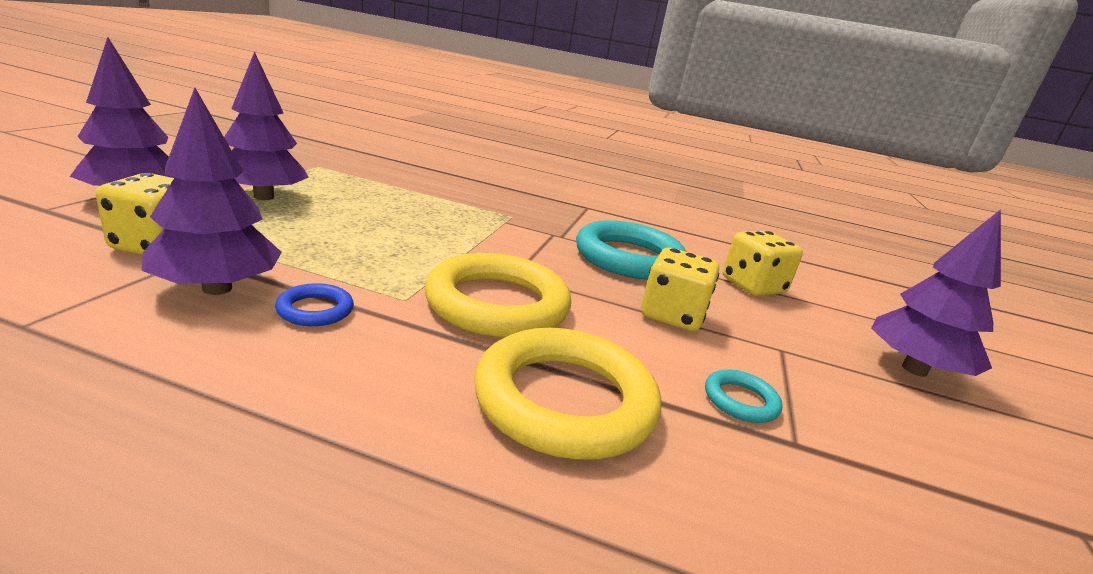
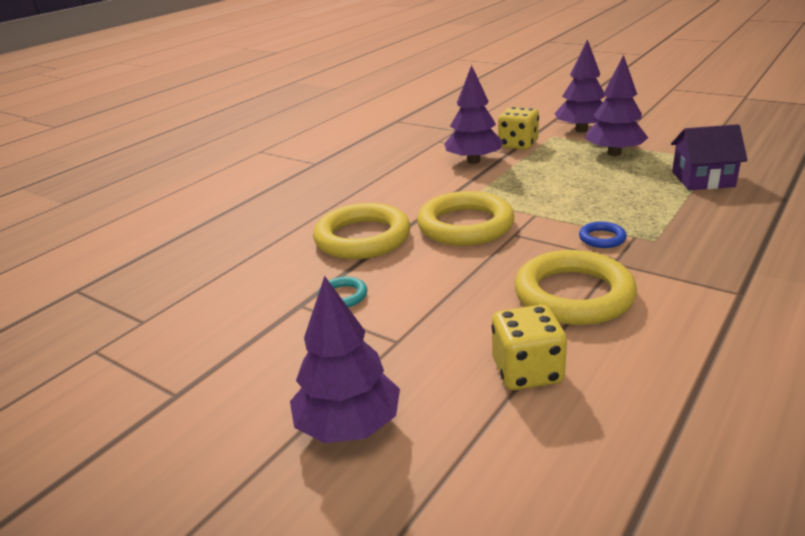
camera: 115 degrees right, 5 degrees up
(315, 310) = (454, 181): blue ring -> blue ring (602, 238)
(371, 178) = (703, 179): none -> purple house
(629, 258) = (573, 295): turquoise ring -> yellow ring
(672, 315) = (454, 294): yellow dice -> none

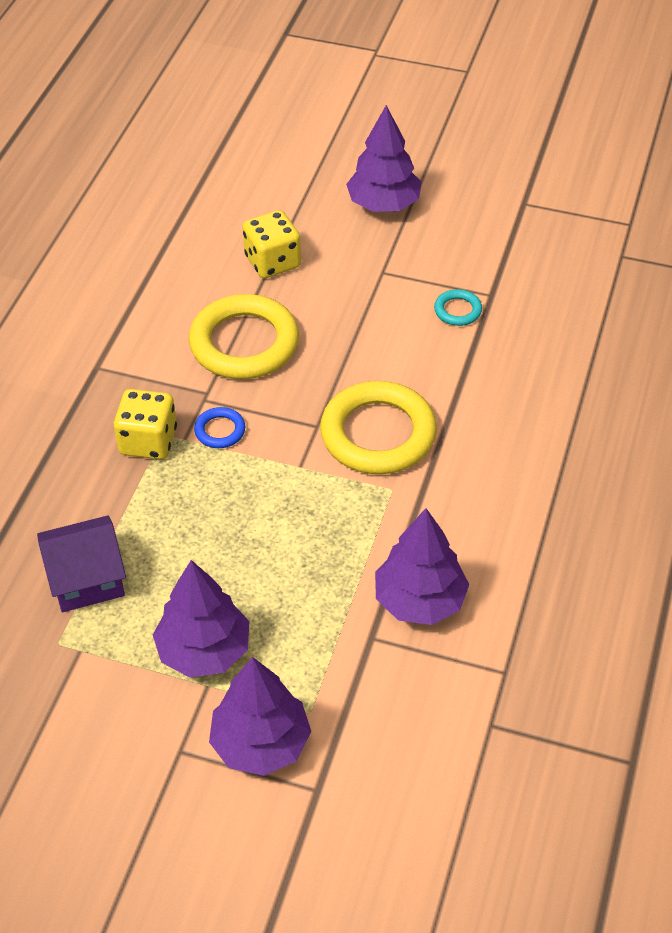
camera: 160 degrees right, 20 degrees up
(362, 238) = (488, 395): yellow ring -> none
(518, 144) = (362, 669): yellow dice -> yellow dice (148, 441)

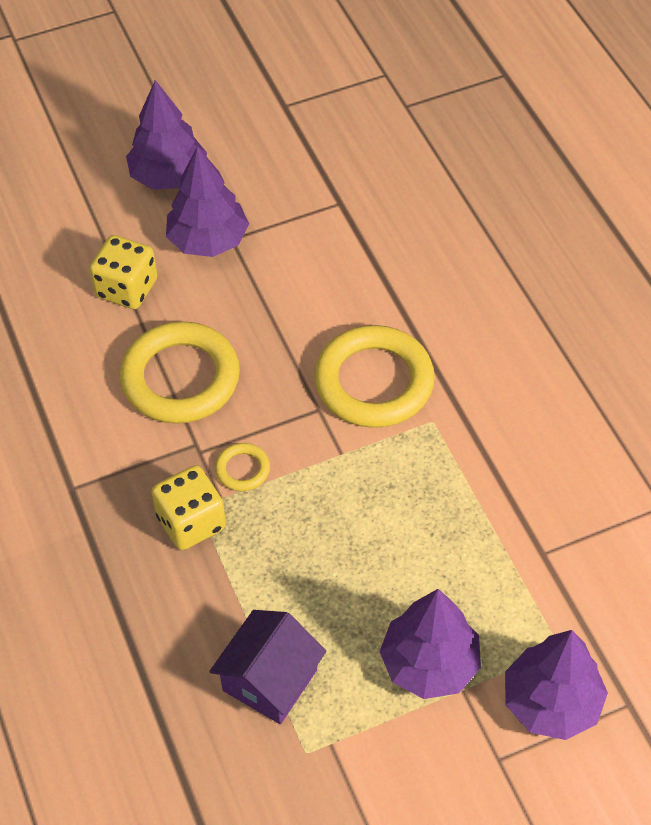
camera: 40 degrees left, 5 degrees up
(220, 430) = (242, 469): blue ring -> yellow ring
(419, 600) = (546, 497): purple tree -> purple tree (208, 241)
(457, 310) = (327, 233): turquoise ring -> none

